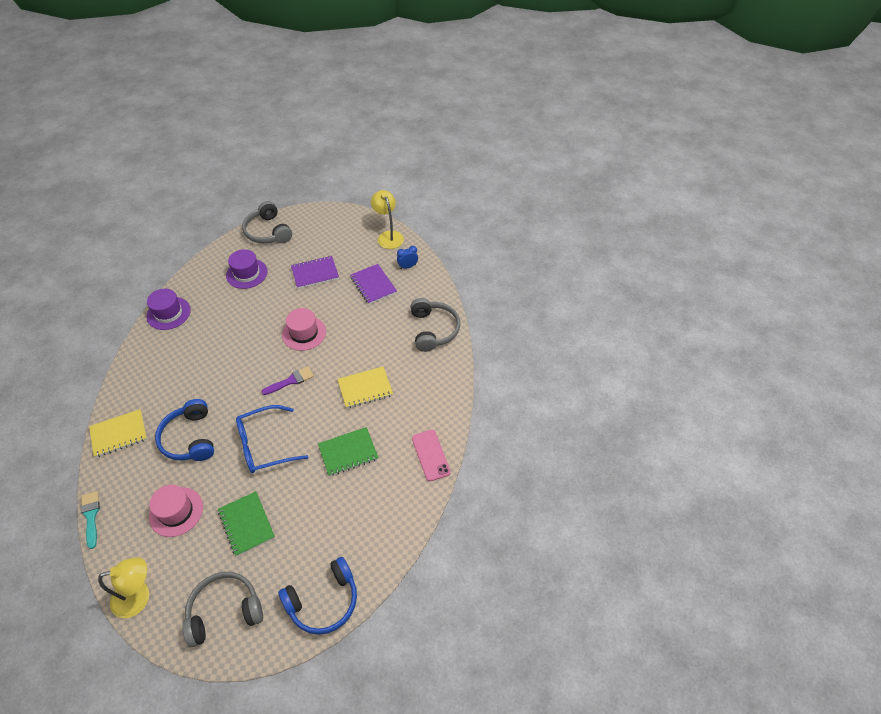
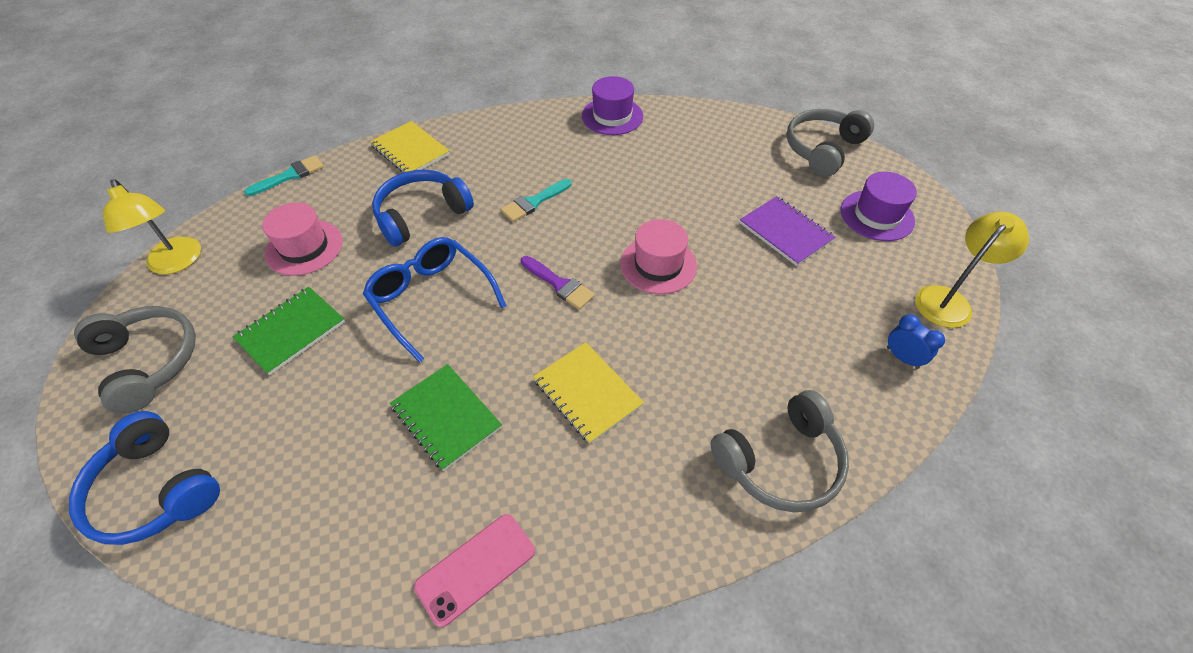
camera: 70 degrees right, 0 degrees up
(219, 376) = (533, 202): none -> turquoise brush
(246, 273) = (728, 159): purple hat -> purple hat (877, 215)
(373, 285) = (819, 320): purple notebook -> none

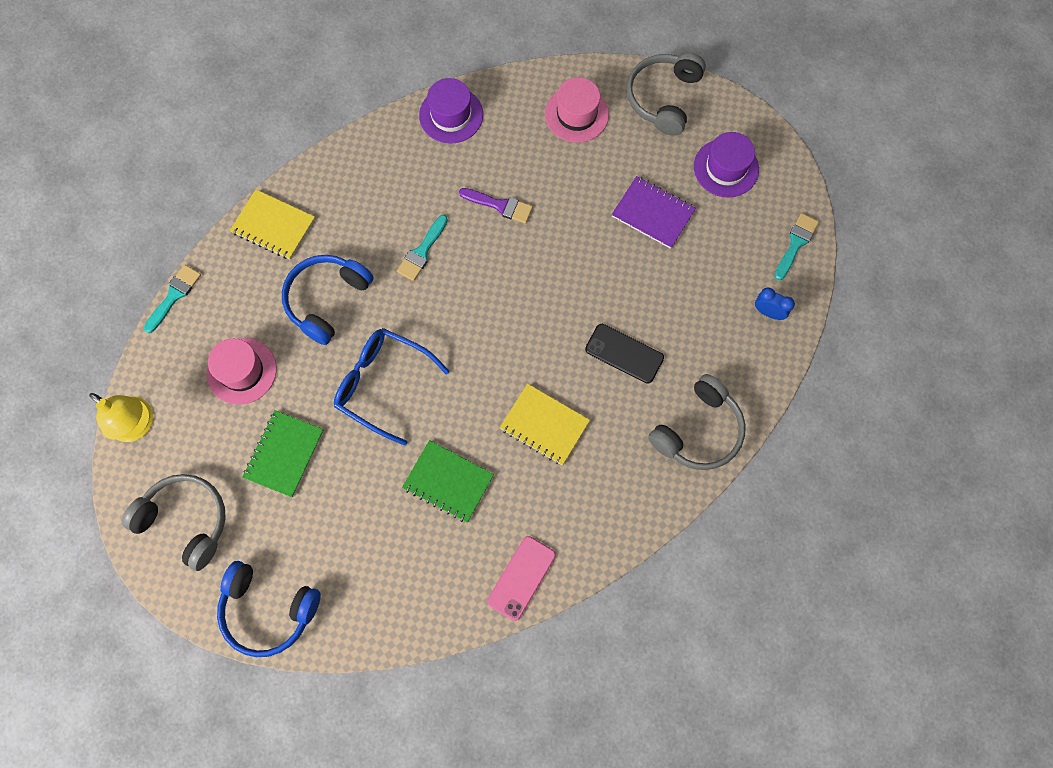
camera: 20 degrees left, 20 degrees up
(559, 284) = (482, 333): purple brush -> purple brush (500, 205)
(658, 265) = (557, 285): pink hat -> pink hat (576, 114)
(711, 348) = (624, 353): none -> black phone
(948, 300) = (796, 243): yellow lamp -> turquoise brush

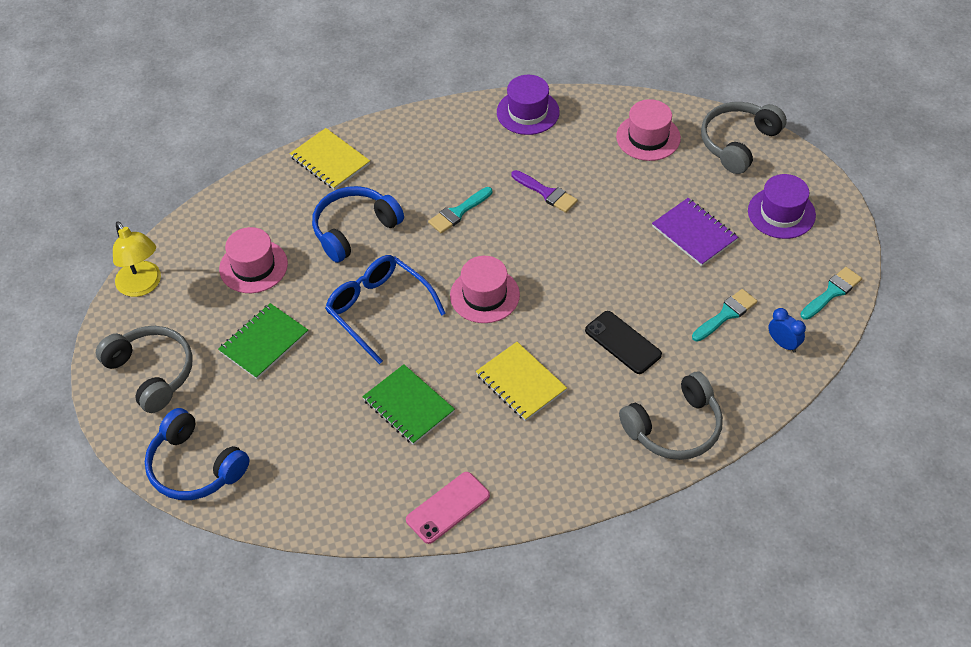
camera: 20 degrees right, 20 degrees down
(174, 295) = (219, 193): turquoise brush -> turquoise brush (726, 314)
(479, 339) = (484, 295): none -> pink hat

